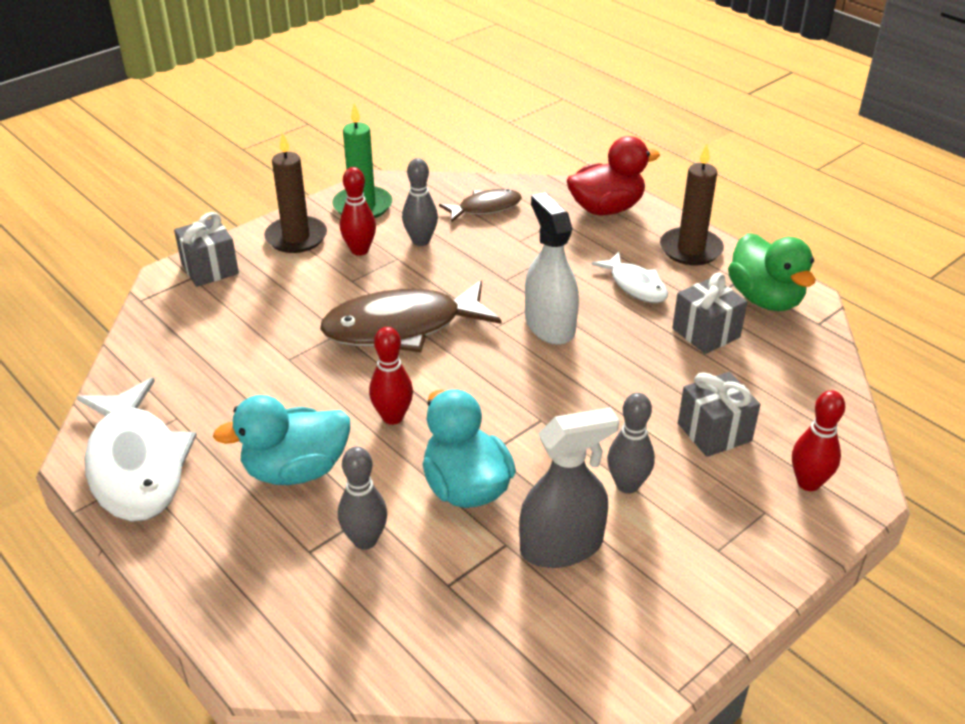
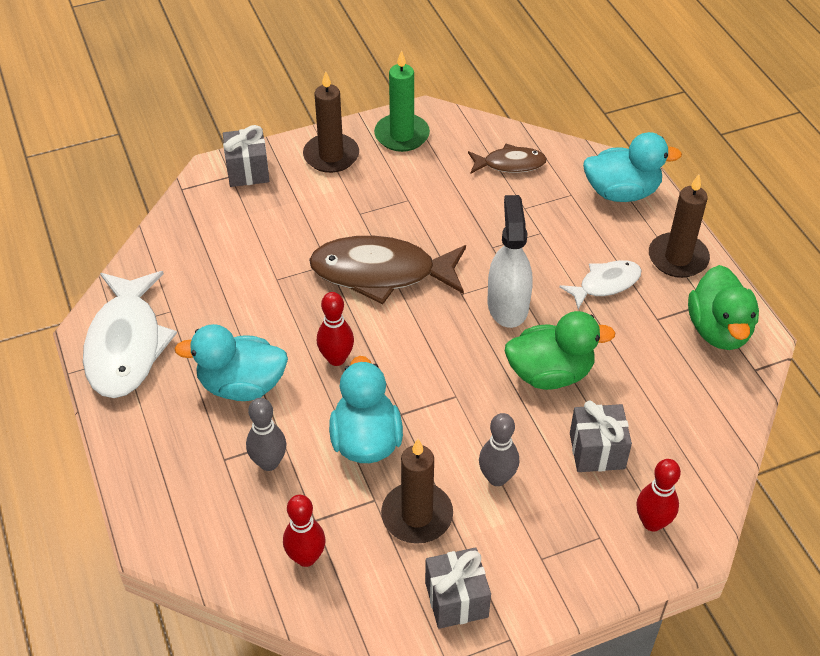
camera: 20 degrees right, 10 degrees up
(360, 250) = (379, 183): red bowling pin -> red bowling pin (306, 557)
(421, 241) = (436, 186): grey bowling pin -> none
(561, 546) = (417, 515): grey spray bottle -> brown candle
(606, 208) = (621, 192): red duck -> turquoise duck
(626, 375) = (550, 373): none -> green duck
(635, 286) = (605, 284): white fish -> white fish turned 105 degrees counterclockwise
(706, 333) = (643, 351): grey gift -> grey gift (456, 599)

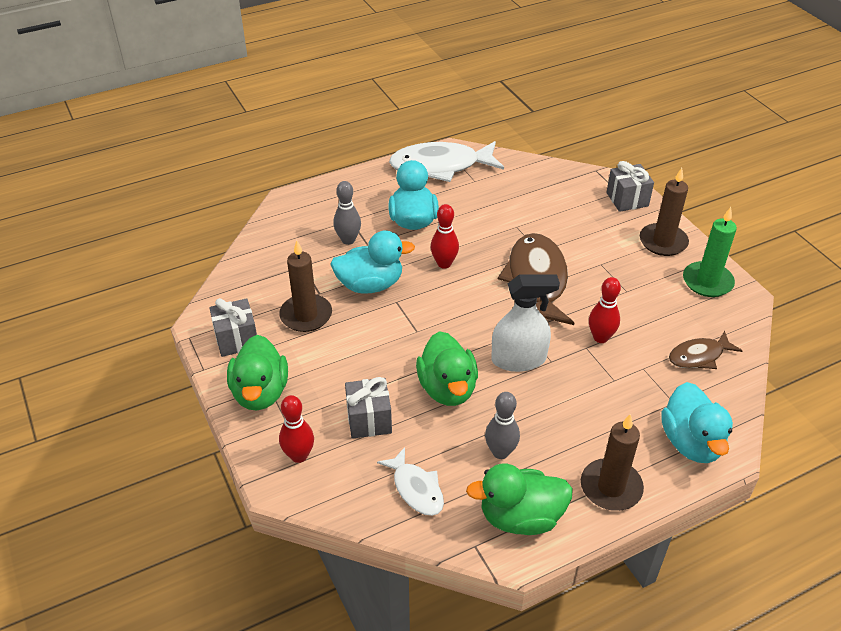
camera: 85 degrees right, 5 degrees down
(306, 557) = (273, 264): red bowling pin -> red bowling pin (600, 337)
(497, 478) = (340, 358): grey bowling pin -> grey bowling pin (500, 452)
(510, 164) = (699, 356): brown fish -> brown fish turned 75 degrees clockwise
(553, 567) = (260, 392): none -> green duck
(605, 284) = (560, 428): white fish -> white fish (416, 489)

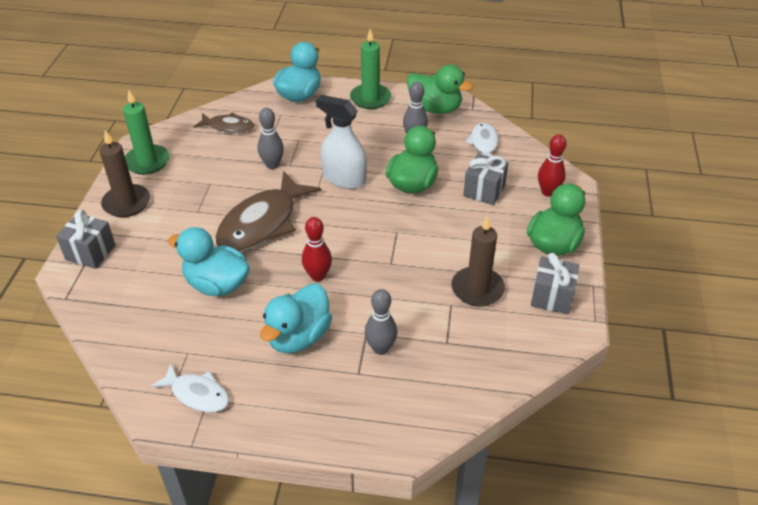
camera: 145 degrees left, 0 degrees up
(370, 285) = (399, 289): turquoise duck -> turquoise duck (217, 284)
(440, 166) = (197, 394): white fish -> white fish, size x0.54
(600, 337) = (272, 165): red bowling pin -> grey bowling pin
(611, 487) = (370, 98): brown candle -> green candle

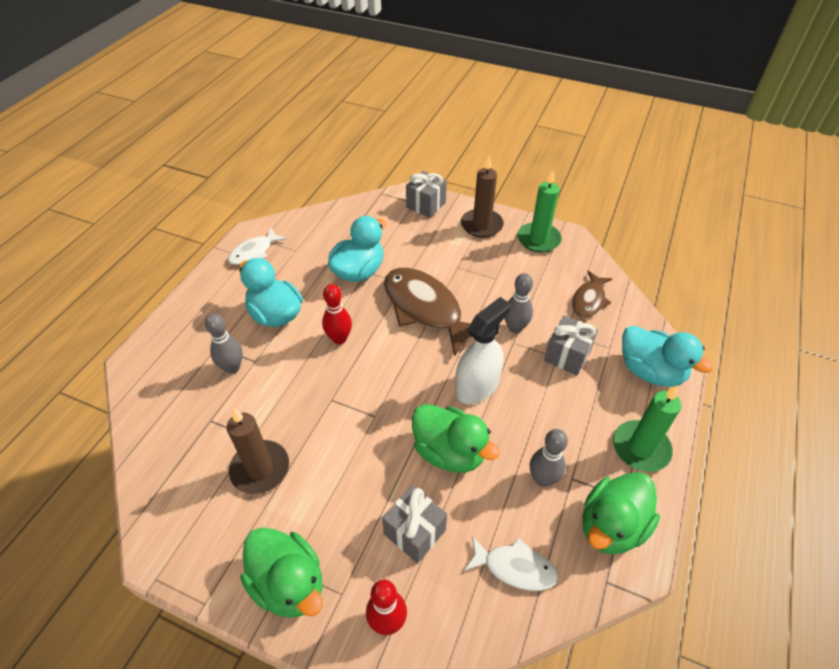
camera: 105 degrees right, 5 degrees up
(552, 297) = (211, 544): grey gift -> grey gift (567, 355)

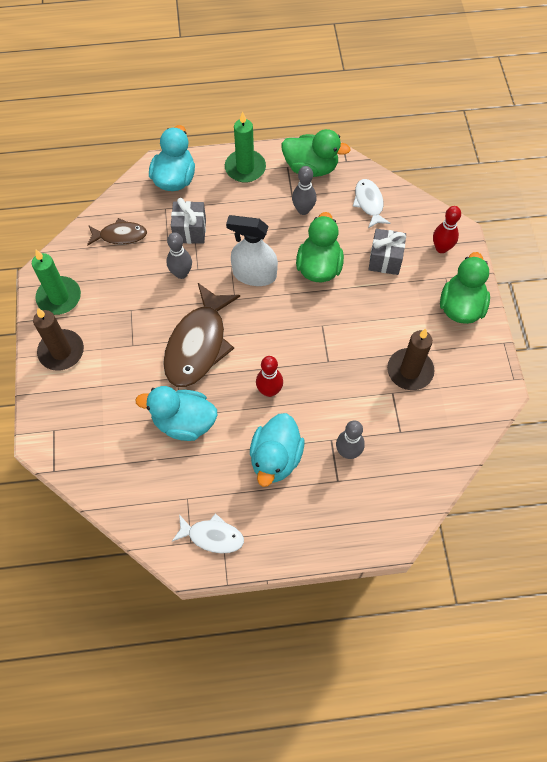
camera: 120 degrees left, 15 degrees up
(426, 205) = (53, 416): grey gift -> none

